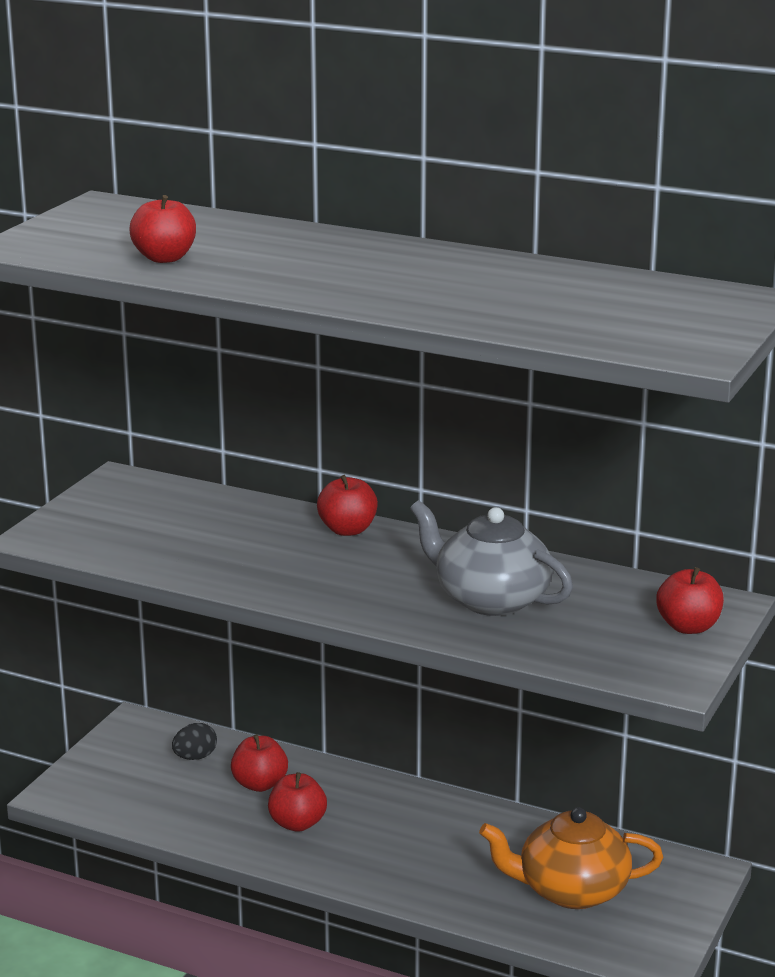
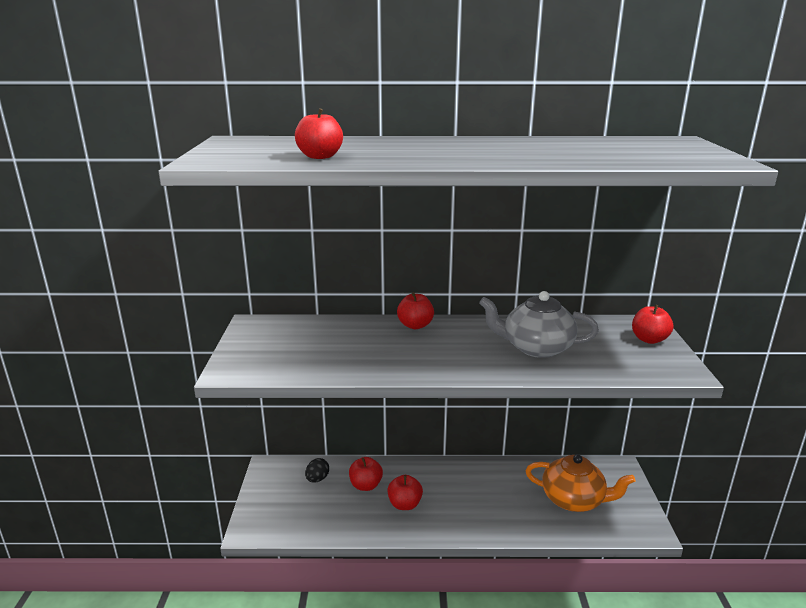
camera: 25 degrees left, 0 degrees up
(571, 890) = (574, 499): orange teapot -> orange teapot turned 135 degrees counterclockwise

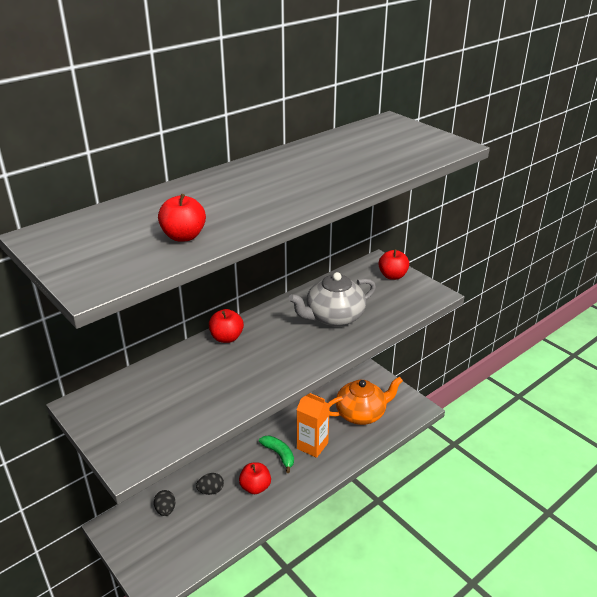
camera: 40 degrees left, 10 degrees up
(366, 485) = (211, 490): red apple -> black egg
(453, 490) = (279, 455): none -> green banana
(492, 500) = (312, 445): none -> orange carton

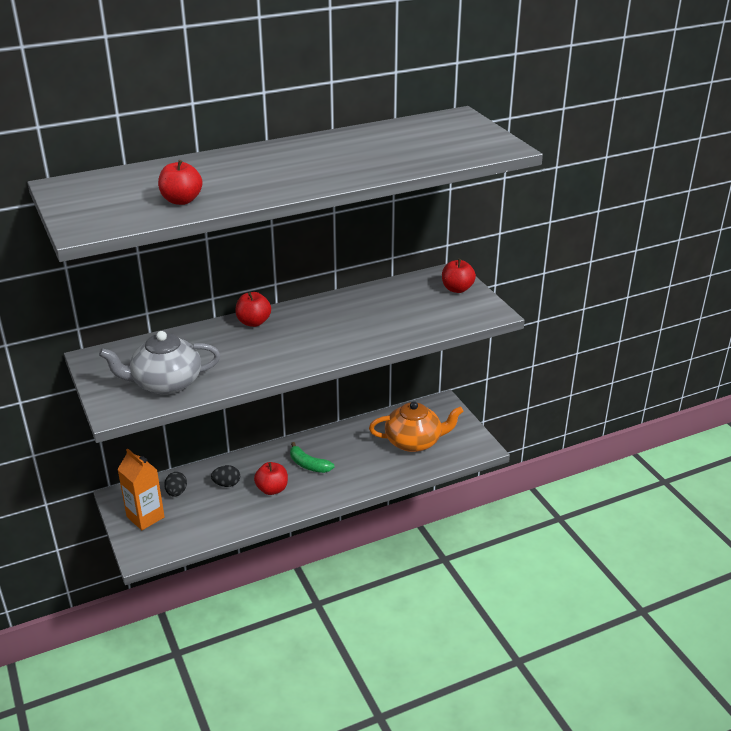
camera: 15 degrees right, 0 degrees up
(279, 455) = (309, 465): green banana -> green banana turned 150 degrees clockwise
(312, 445) = (347, 462): orange carton -> orange carton (145, 517)
(333, 317) = (371, 319): grey teapot -> grey teapot (165, 383)

